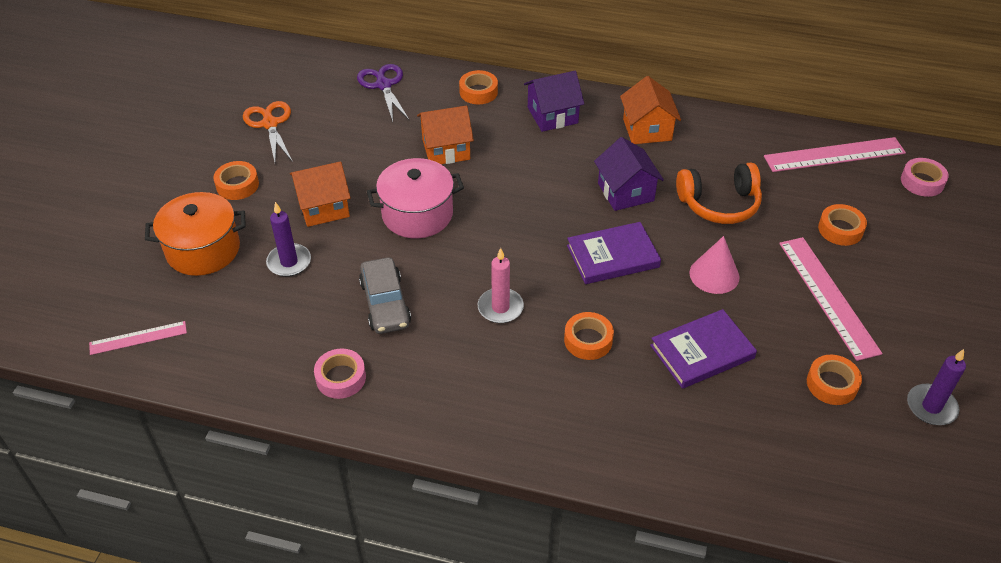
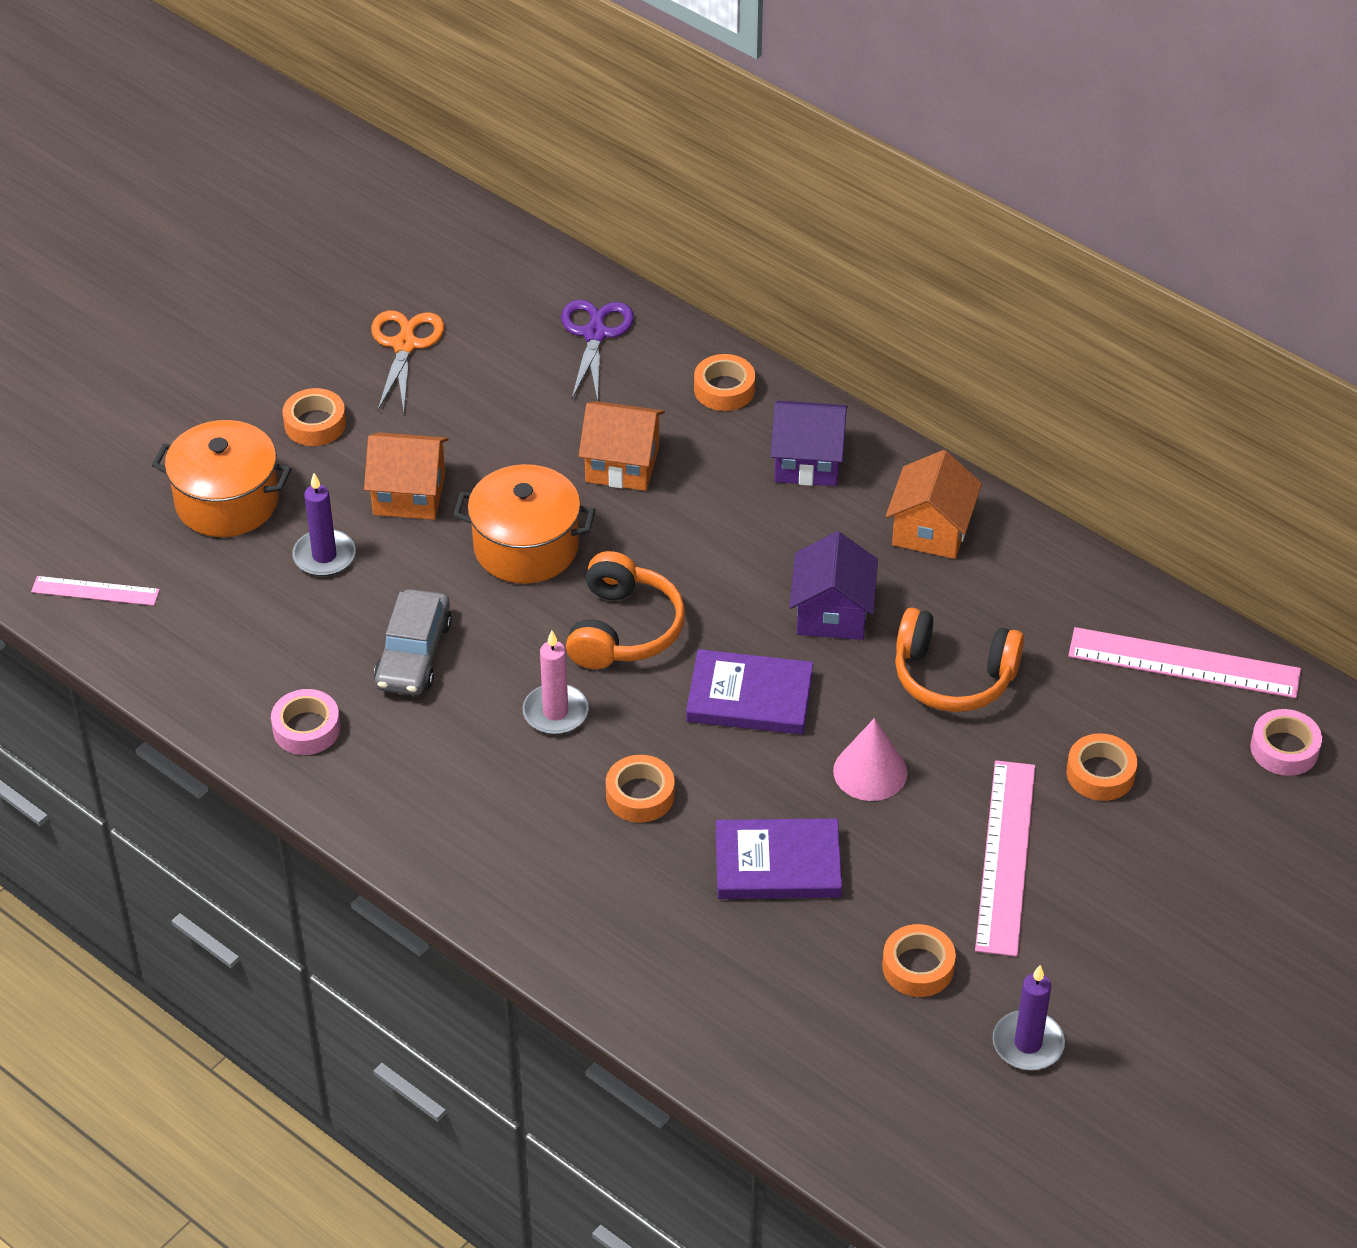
camera: 25 degrees right, 0 degrees up
(417, 214) = (526, 547): pink pot -> orange pot
(509, 242) = (623, 629): none -> orange headphones

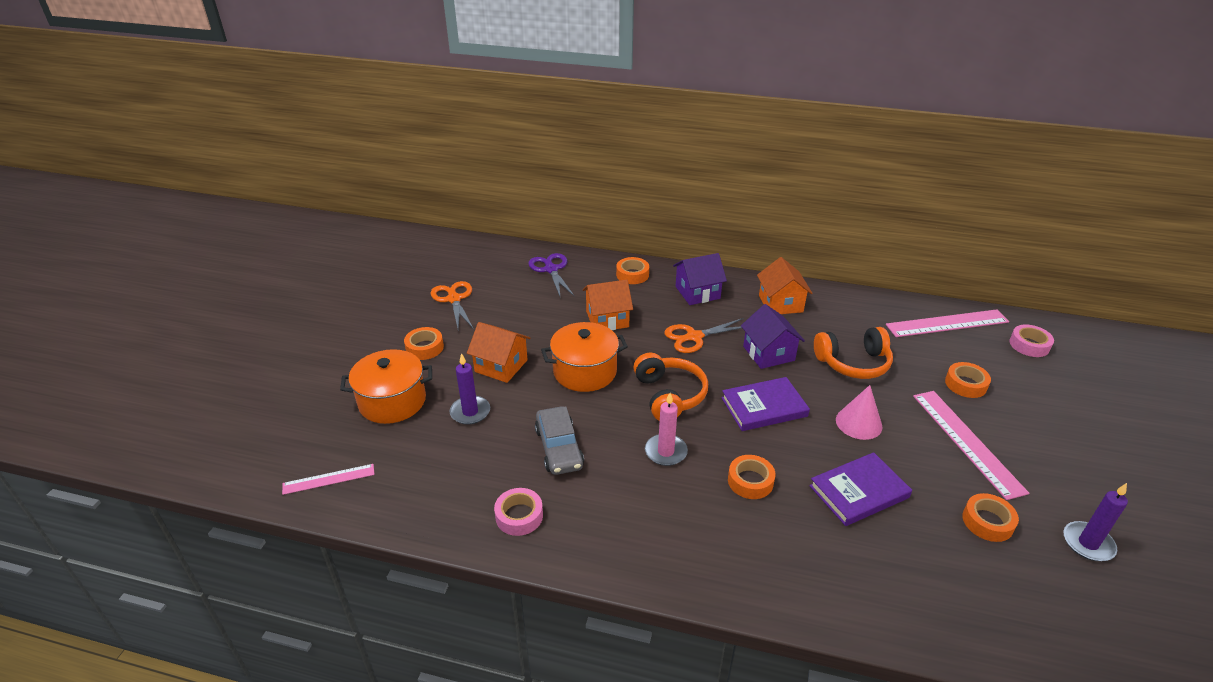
camera: 25 degrees left, 10 degrees down
(409, 494) = (501, 366): orange house -> orange house turned 45 degrees clockwise
(737, 544) = (694, 337): none -> orange scissors

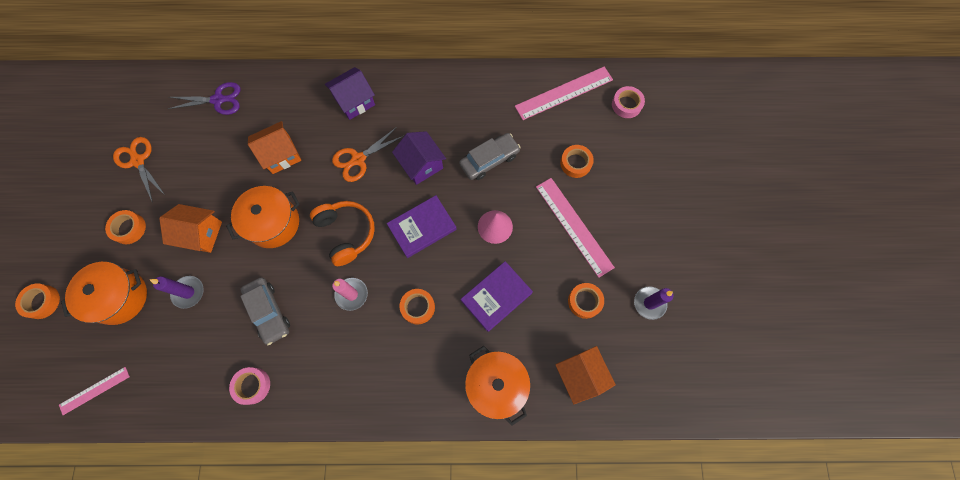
camera: 15 degrees left, 35 degrees up
(551, 269) = (218, 100): purple scissors -> purple scissors turned 120 degrees clockwise
(632, 275) = (293, 90): orange tape -> orange tape (42, 302)
(780, 303) = (427, 99): orange house -> orange house (580, 375)
(853, 363) = (489, 160): orange headphones -> grey car
(856, 589) = (496, 385): none -> orange pot

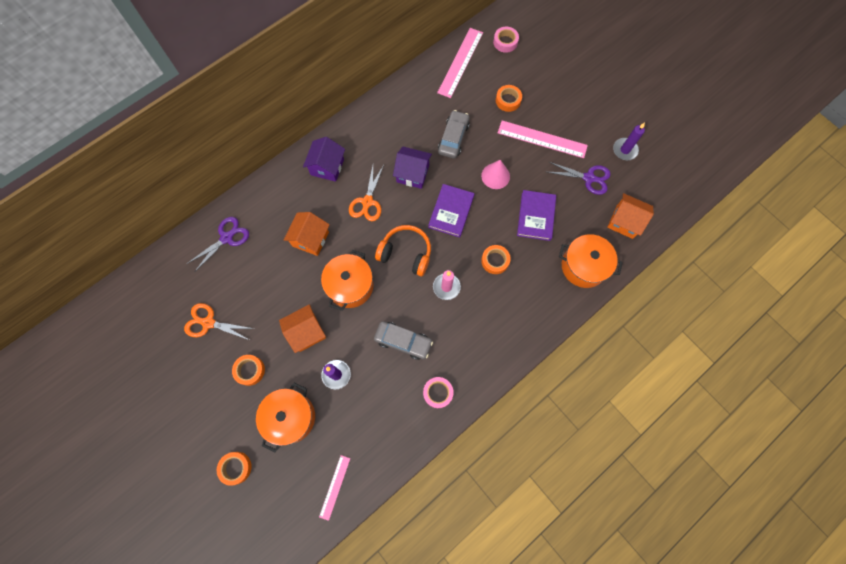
camera: 40 degrees left, 0 degrees up
(584, 301) = (588, 178): orange tape -> purple scissors

